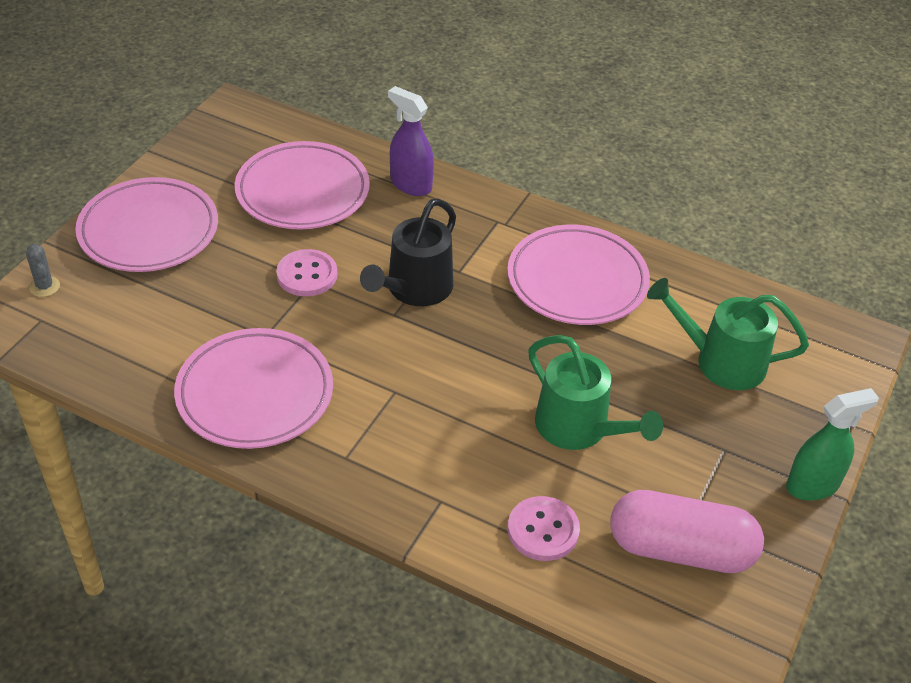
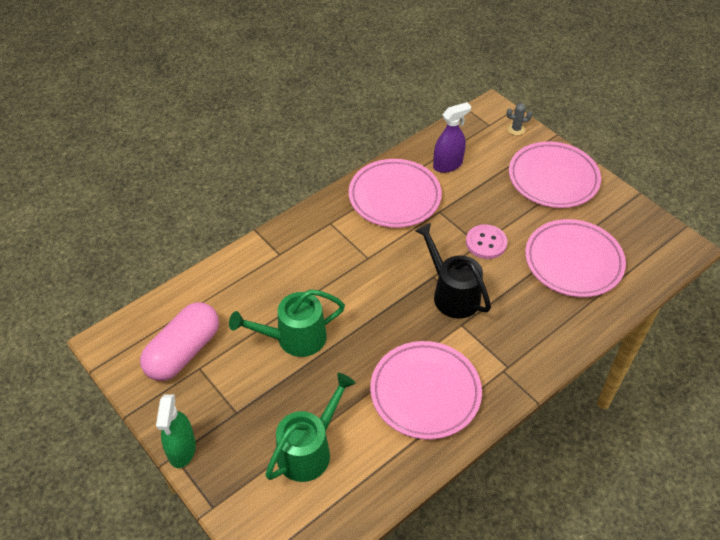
camera: 115 degrees right, 5 degrees up
(410, 184) = (566, 326): purple spray bottle -> purple spray bottle (448, 165)
(543, 530) = (234, 292): pink button -> none

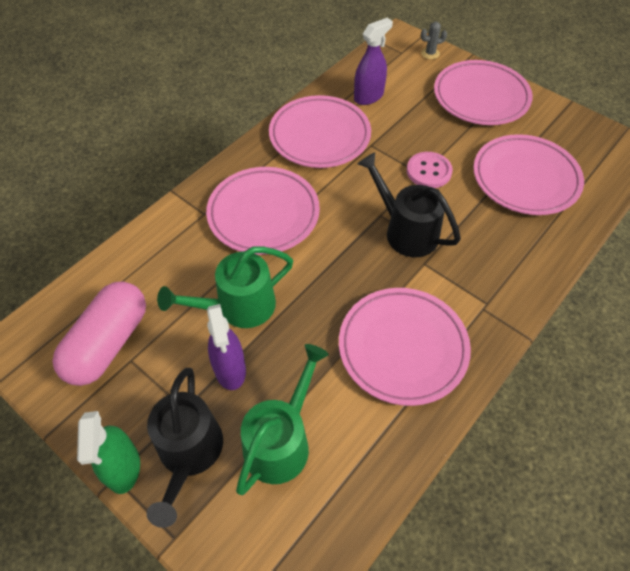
camera: 10 degrees left, 5 degrees up
(234, 448) = (189, 454): none -> black watering can
(278, 388) = (230, 369): none -> purple spray bottle
(330, 261) = (263, 214): none -> pink plate

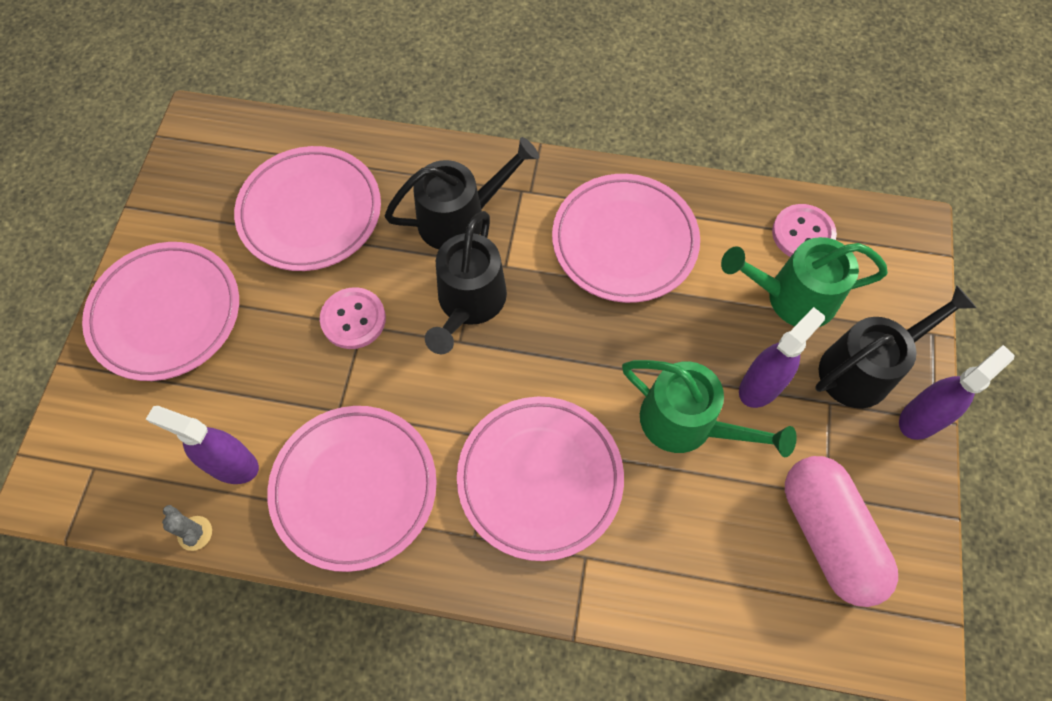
camera: 120 degrees left, 10 degrees up
(108, 343) = (828, 535): pink capsule -> pink capsule turned 75 degrees clockwise
(123, 468) = (921, 418): green spray bottle -> purple spray bottle
(332, 494) = (803, 234): none -> pink button
(430, 53) = (80, 423): grey cactus -> grey cactus (195, 533)
(479, 255) = (461, 218): none -> black watering can

